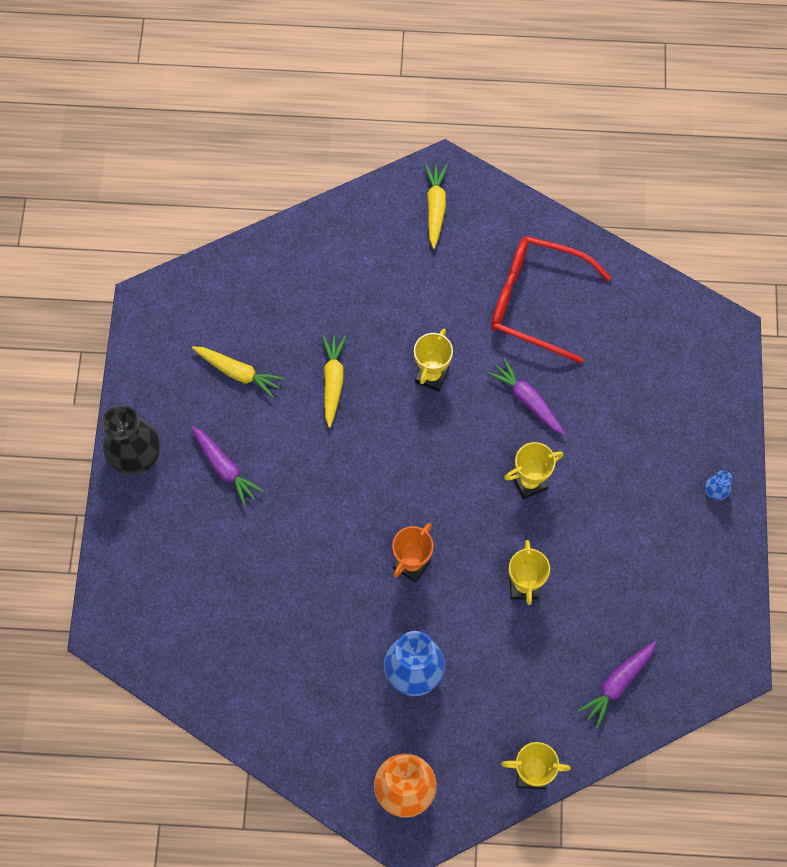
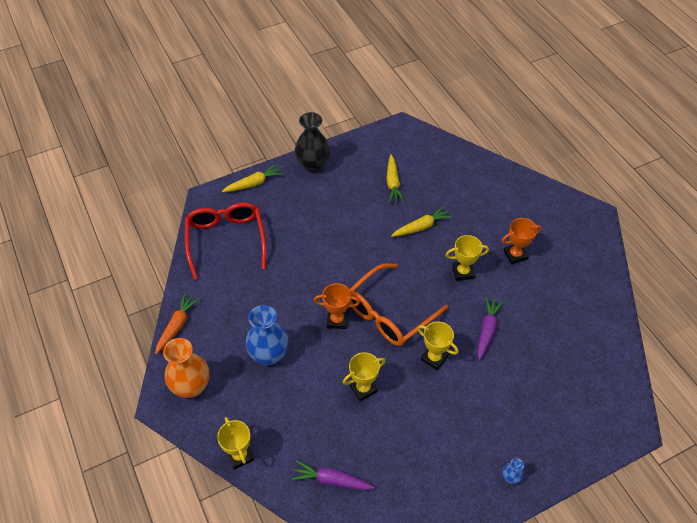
camera: 60 degrees right, 15 degrees down
(225, 468) = (333, 204): purple carrot -> none
(301, 769) = (177, 326): none -> orange carrot
(435, 207) = (569, 223): yellow carrot -> yellow carrot (254, 183)
(438, 496) = (389, 313): none -> orange glasses
(443, 300) = (515, 255): none -> orange trophy
(536, 302) = (555, 303): red glasses -> red glasses (226, 240)

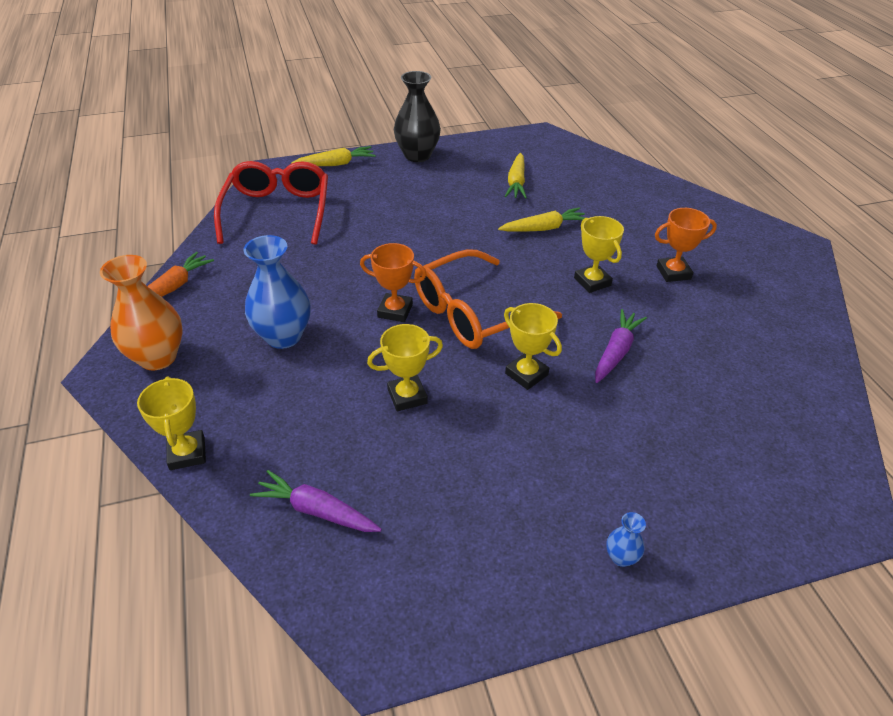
camera: 10 degrees right, 10 degrees down
(462, 272) = (592, 282): yellow trophy -> yellow trophy turned 60 degrees clockwise

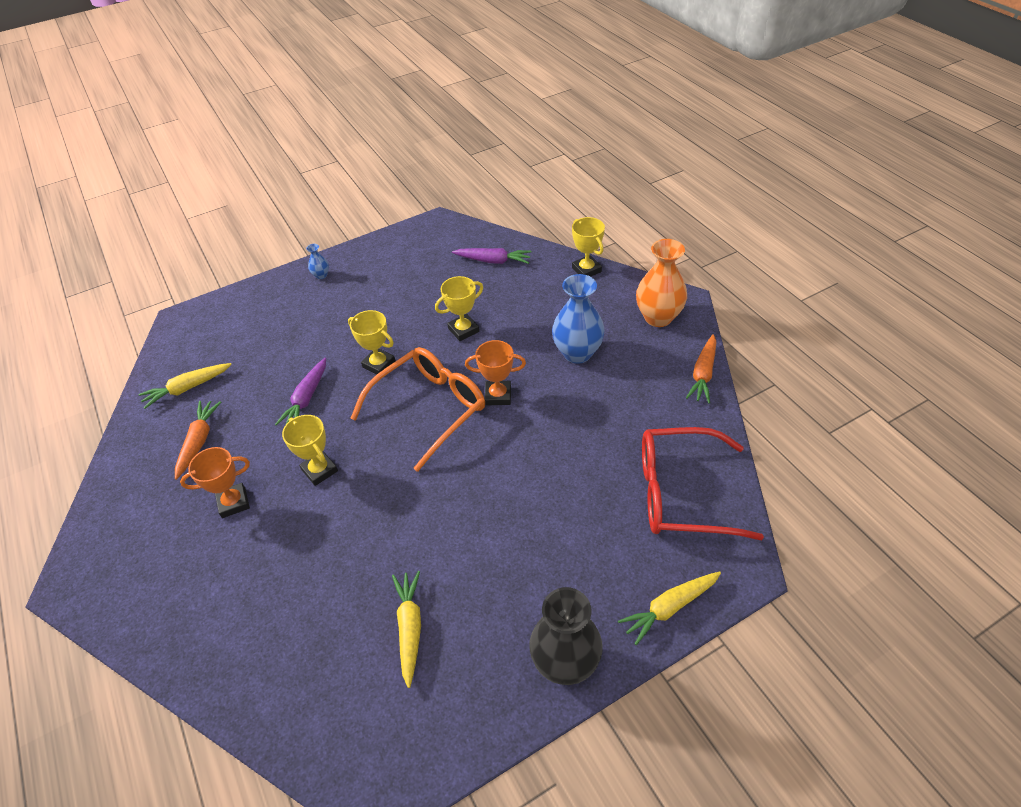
camera: 170 degrees right, 5 degrees up
(277, 211) = (681, 493): red glasses -> red glasses turned 105 degrees clockwise
(544, 228) = (369, 540): yellow carrot -> yellow carrot (187, 388)
(733, 331) = (199, 441): none -> orange carrot

